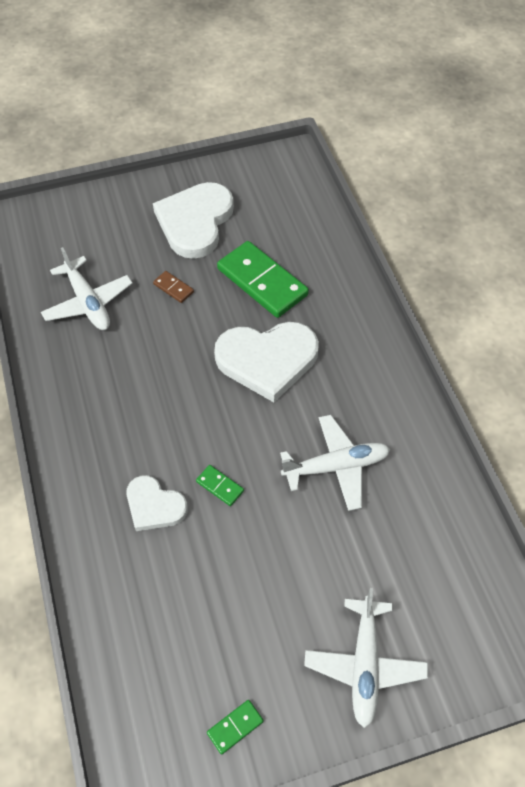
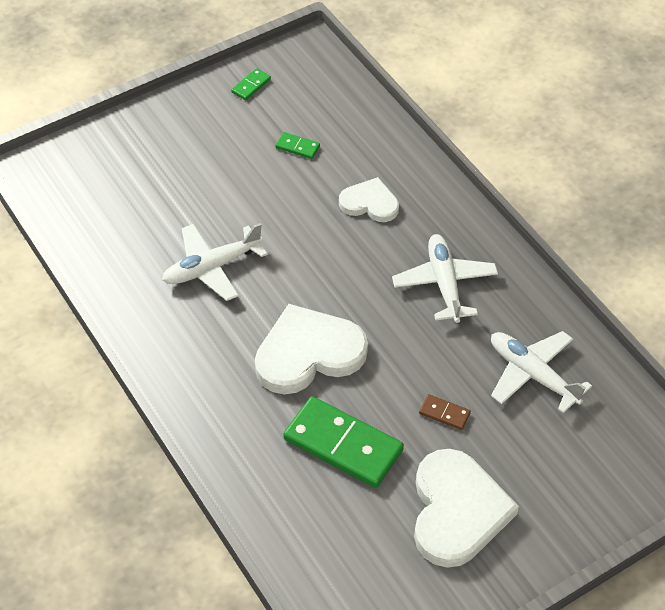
camera: 165 degrees right, 5 degrees down
(220, 486) = (317, 229): green domino -> green domino (297, 147)
(364, 665) = (161, 136): white plane -> white plane (444, 283)

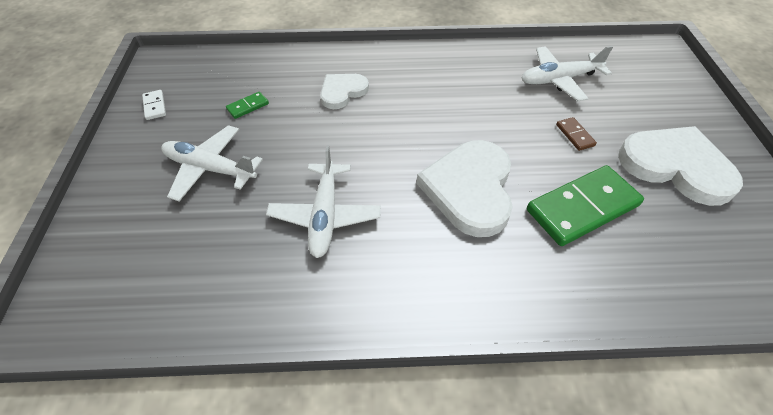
camera: 60 degrees left, 0 degrees up
(251, 86) = (155, 106): green domino -> white domino
(444, 283) = (450, 86): white plane -> white plane (210, 169)
(444, 413) = (575, 135): brown domino -> brown domino turned 75 degrees counterclockwise

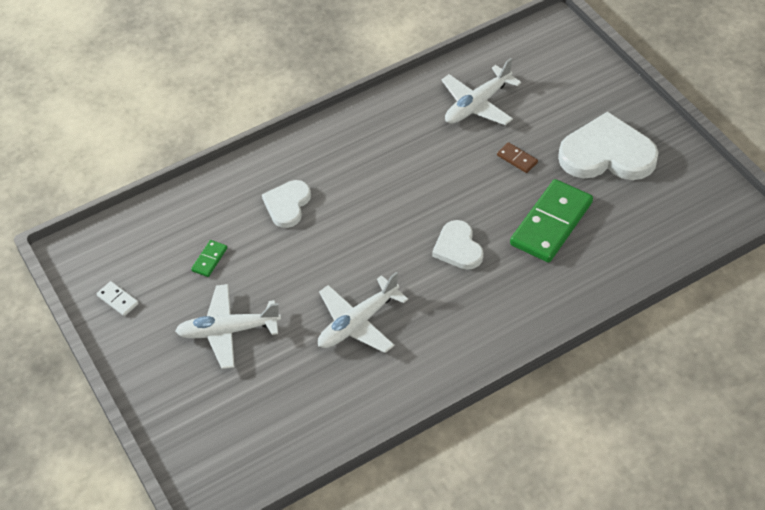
camera: 25 degrees left, 0 degrees up
(325, 216) = (358, 323): white plane -> white plane turned 75 degrees clockwise
(470, 189) = (458, 248): white heart -> white heart, size x0.57

